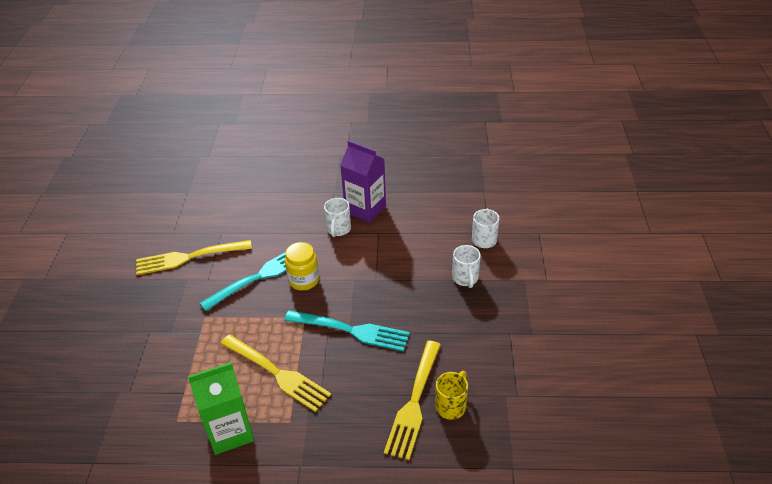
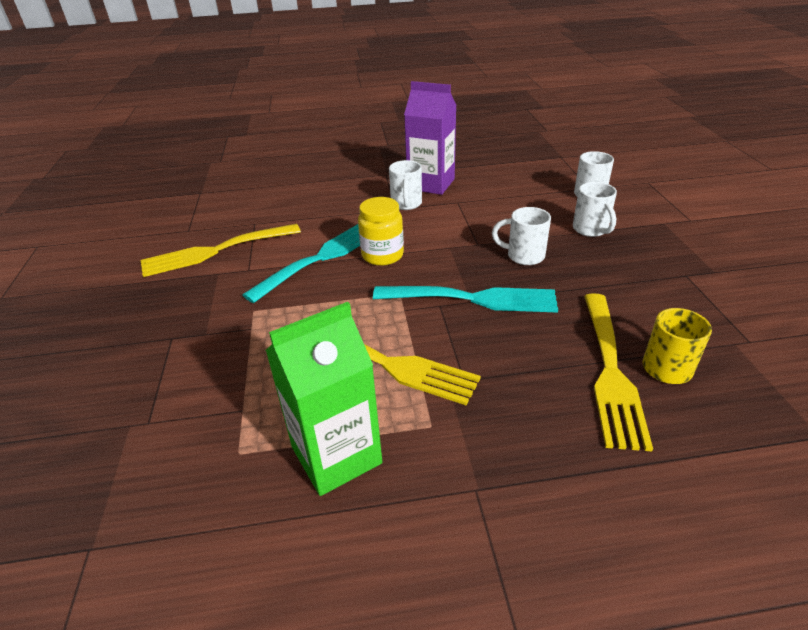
camera: 10 degrees left, 5 degrees down
(403, 297) = (523, 256): none -> white mug

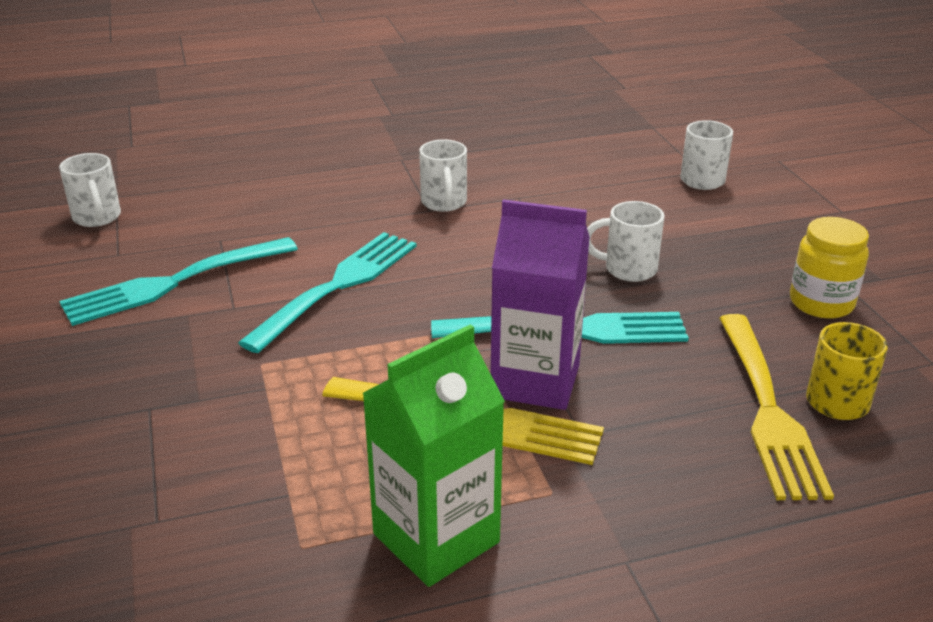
camera: 10 degrees left, 5 degrees down
(216, 251) = (173, 282): yellow fork -> turquoise fork
(382, 255) = (428, 277): yellow jar -> yellow jar (821, 303)
(431, 184) = (473, 172): purple carton -> purple carton (535, 381)
(591, 230) = (712, 230): white mug -> white mug (97, 218)

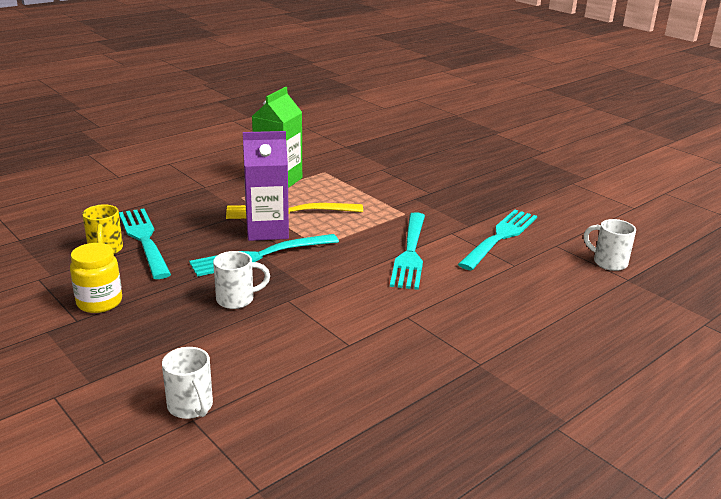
camera: 155 degrees right, 5 degrees down
(444, 203) = (402, 325): white mug -> none
(767, 409) = (144, 240): yellow fork -> turquoise fork

